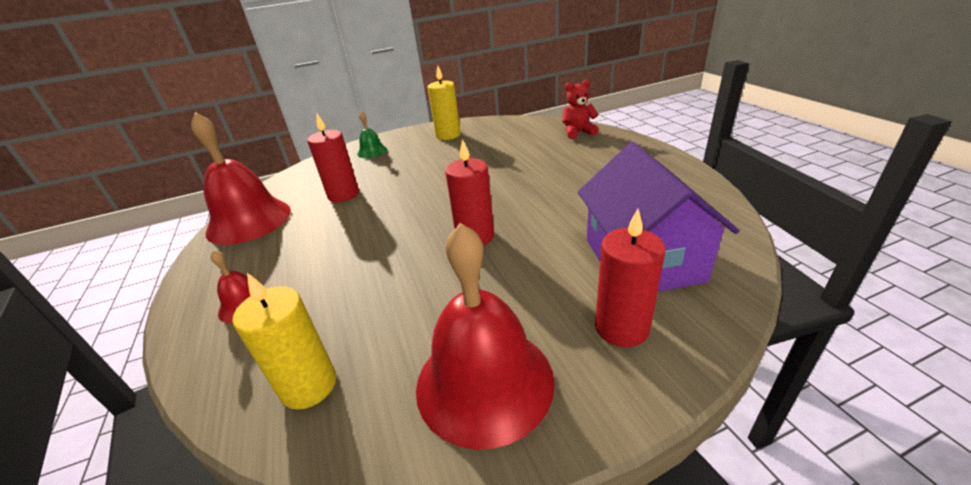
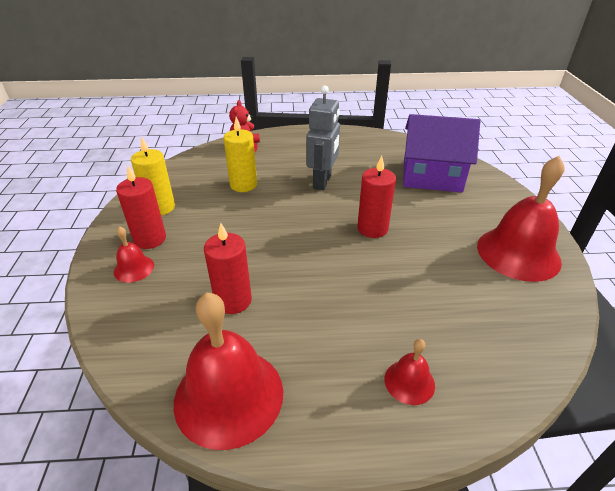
camera: 75 degrees left, 5 degrees up
(309, 385) = (515, 331): yellow candle -> yellow candle (243, 185)
(372, 151) = (134, 268): green bell -> red bell
(547, 186) = (322, 182): none -> grey robot
(621, 327) = (485, 200): red candle -> red candle (150, 239)

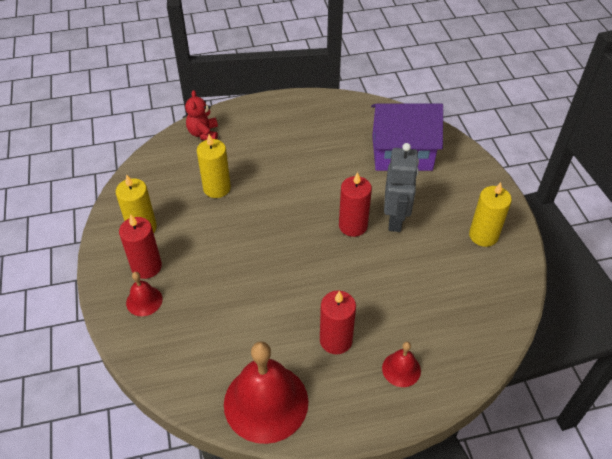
camera: 10 degrees left, 10 degrees up
(233, 300) = (245, 320): red candle -> red candle (336, 340)
(322, 182) = (295, 174): grey robot -> grey robot (395, 219)
(518, 253) = (483, 235): red bell -> yellow candle

